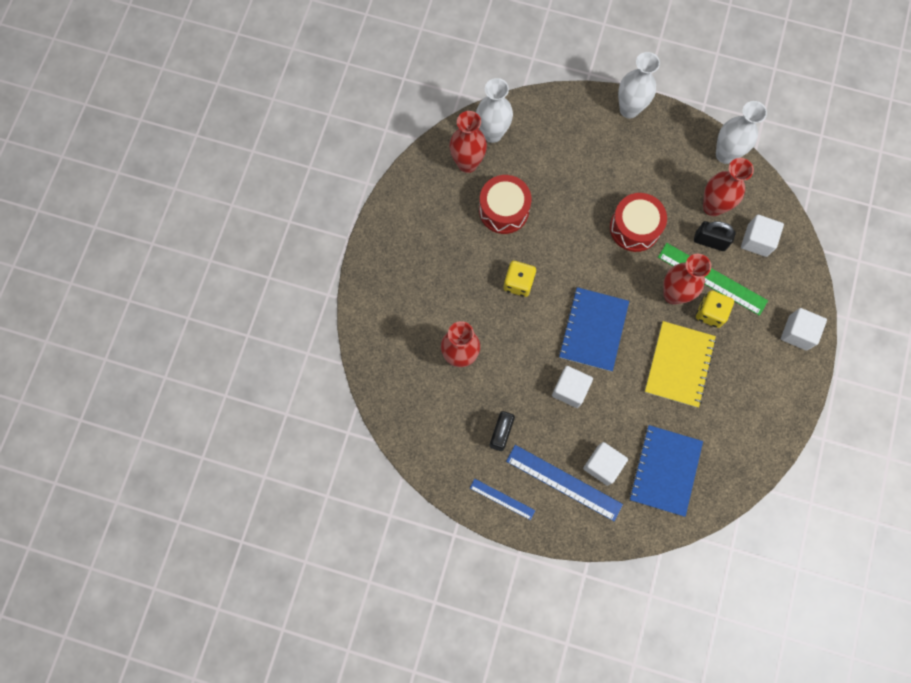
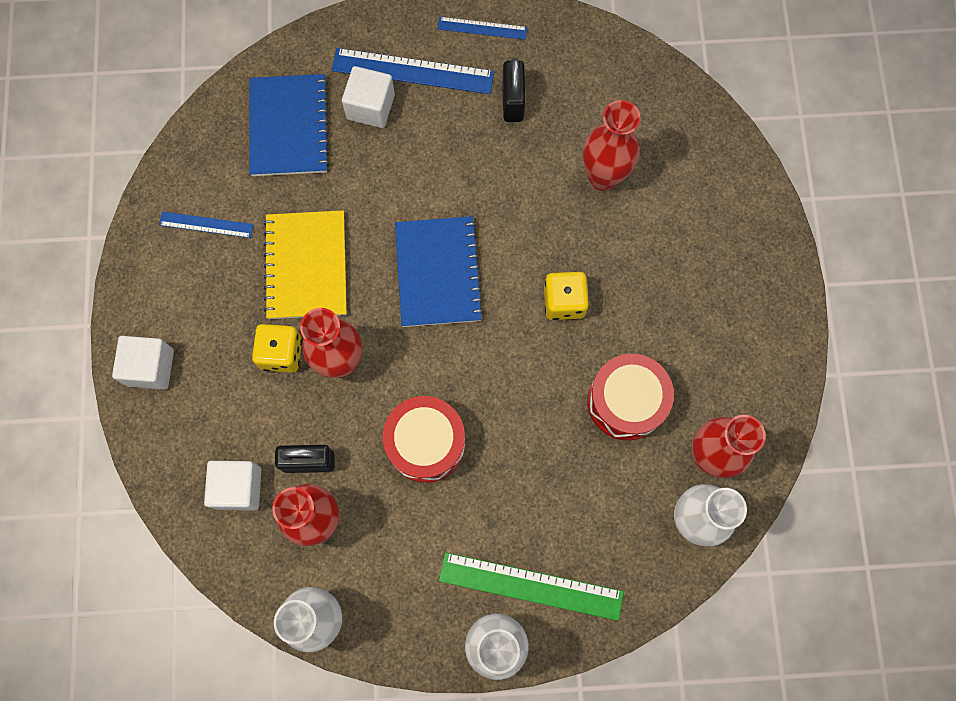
camera: 160 degrees right, 0 degrees up
(570, 389) = (443, 184): white cube -> none
(712, 278) = (291, 405): green ruler -> green ruler (531, 586)
(740, 418) = (206, 224): none -> blue ruler

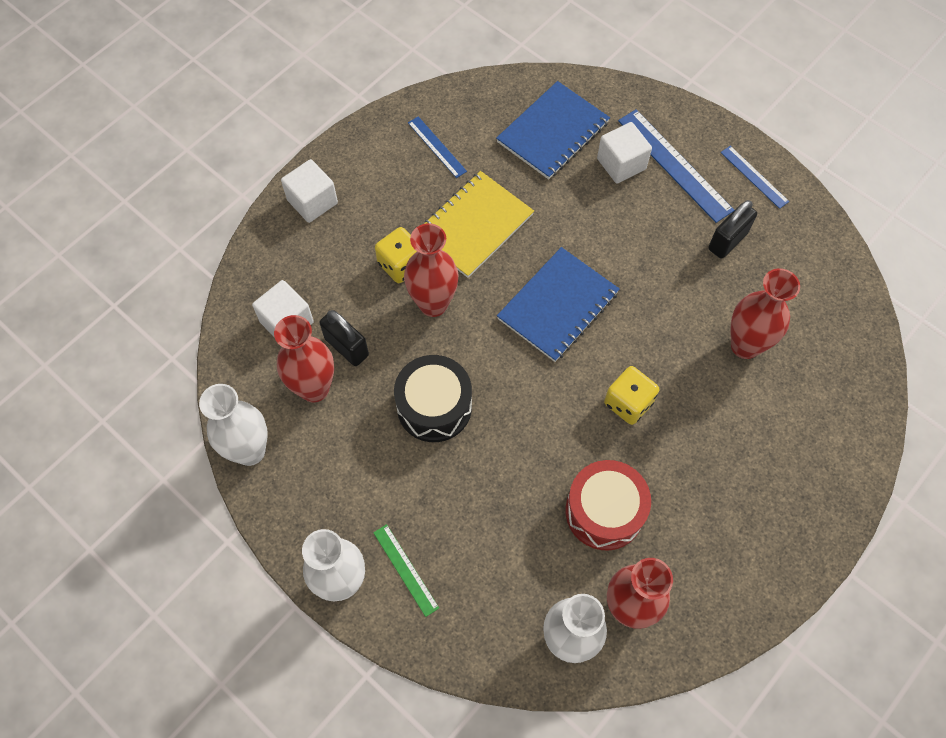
camera: 45 degrees right, 10 degrees down
(426, 443) = (434, 407): red drum -> black drum
(531, 586) = (405, 570): green ruler -> green ruler, size x0.56

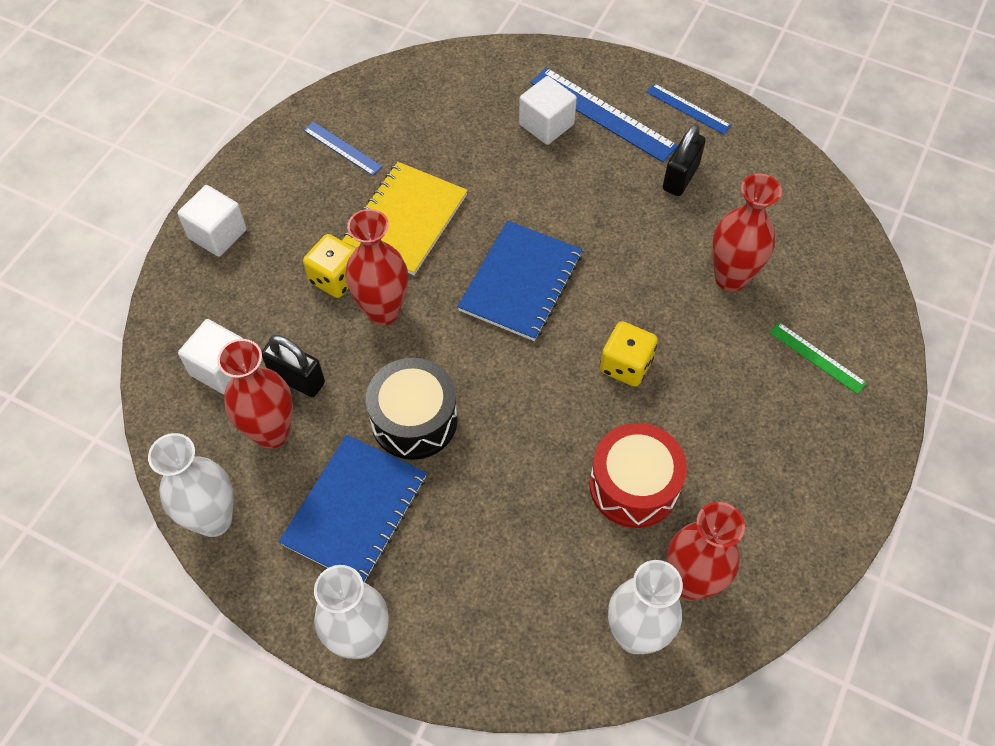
camera: 15 degrees left, 5 degrees down
(405, 570) = (430, 606): green ruler -> green ruler (817, 357)
(553, 132) = (464, 108): blue notebook -> blue notebook (355, 510)

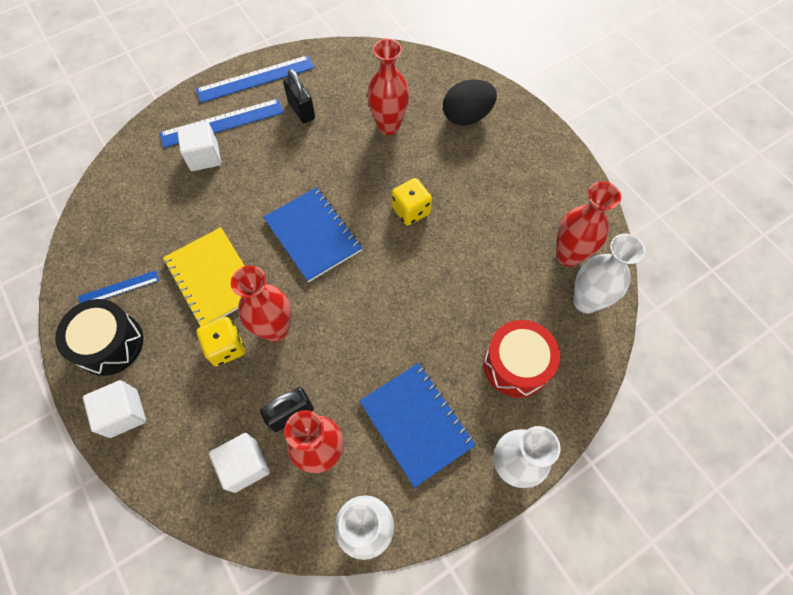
camera: 60 degrees left, 5 degrees up
(414, 420) = (372, 352): black drum -> black drum (110, 344)
(633, 485) = (492, 250): red drum -> red drum (516, 364)
(688, 109) = (255, 79): blue ruler -> blue ruler, size x1.79
(817, 357) = (466, 116): green ruler -> black egg

